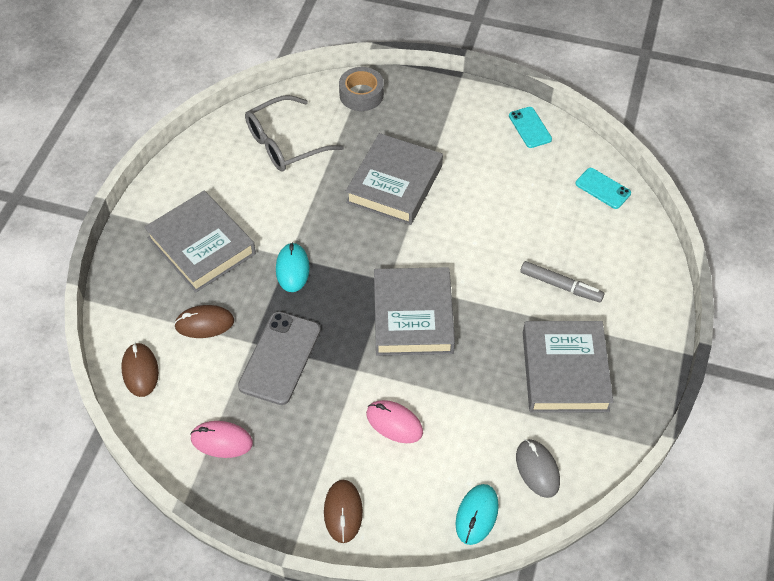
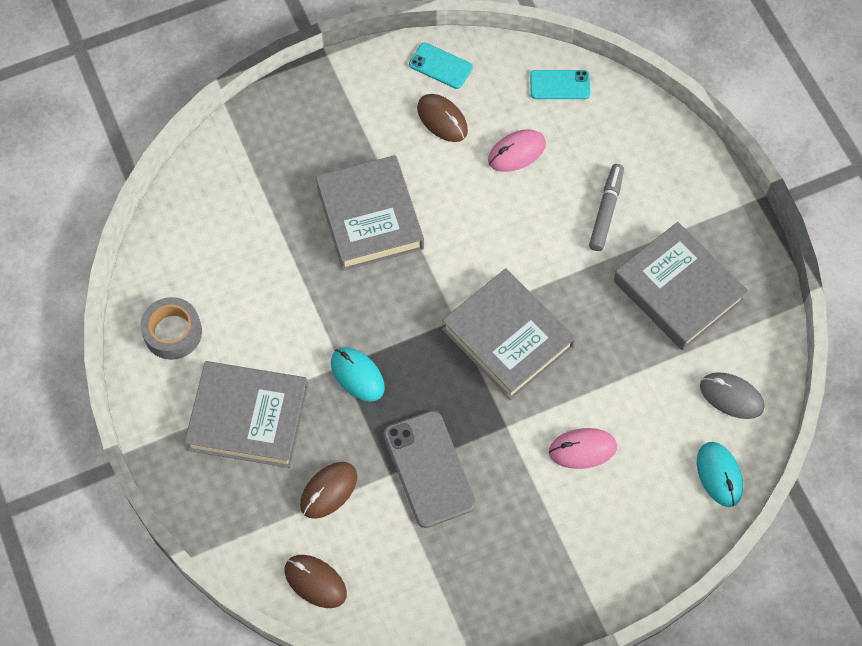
camera: 40 degrees left, 10 degrees up
(221, 441) = (452, 584): pink mouse -> pink mouse (516, 152)
(285, 143) = (223, 251): grey glasses -> none
(343, 512) = (613, 561): brown mouse -> brown mouse (442, 119)
(361, 94) = (247, 143): grey tape -> grey tape (173, 332)
(560, 285) = (606, 211): grey marker -> grey marker turned 60 degrees counterclockwise

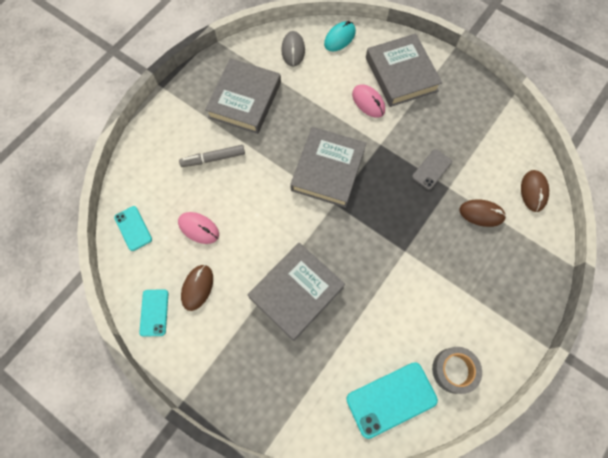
camera: 120 degrees left, 5 degrees up
(189, 250) = (391, 399): none -> turquoise phone
(248, 418) = (473, 285): grey book -> grey book (401, 74)
(357, 375) = (404, 238): turquoise mouse -> none
(429, 469) = (431, 169): grey phone -> grey phone, size x0.59

